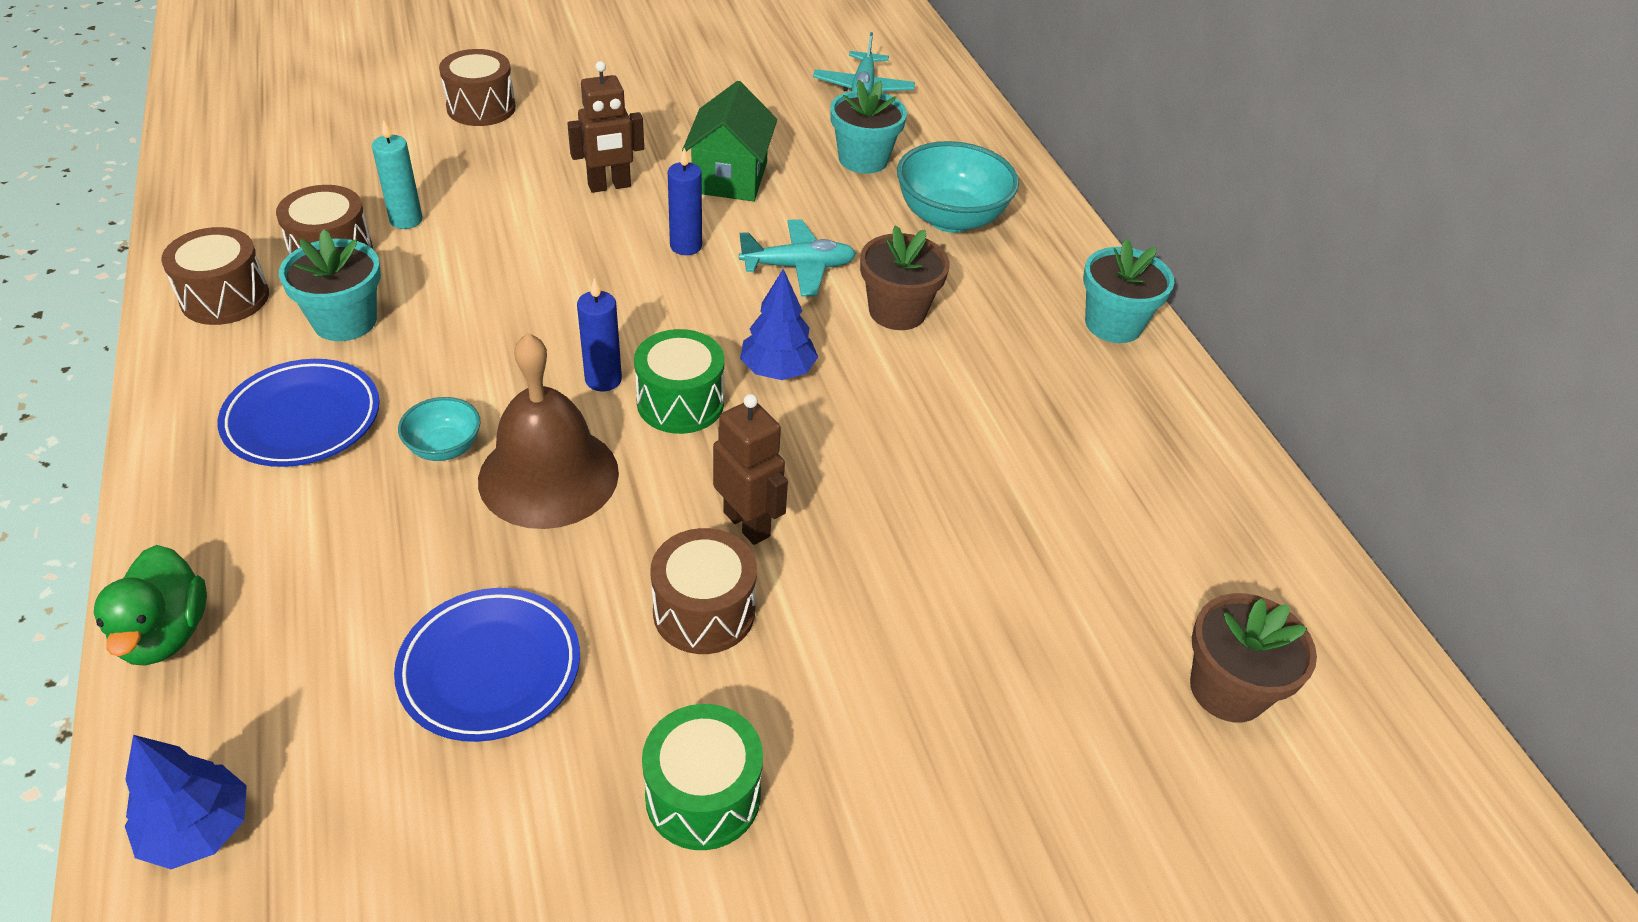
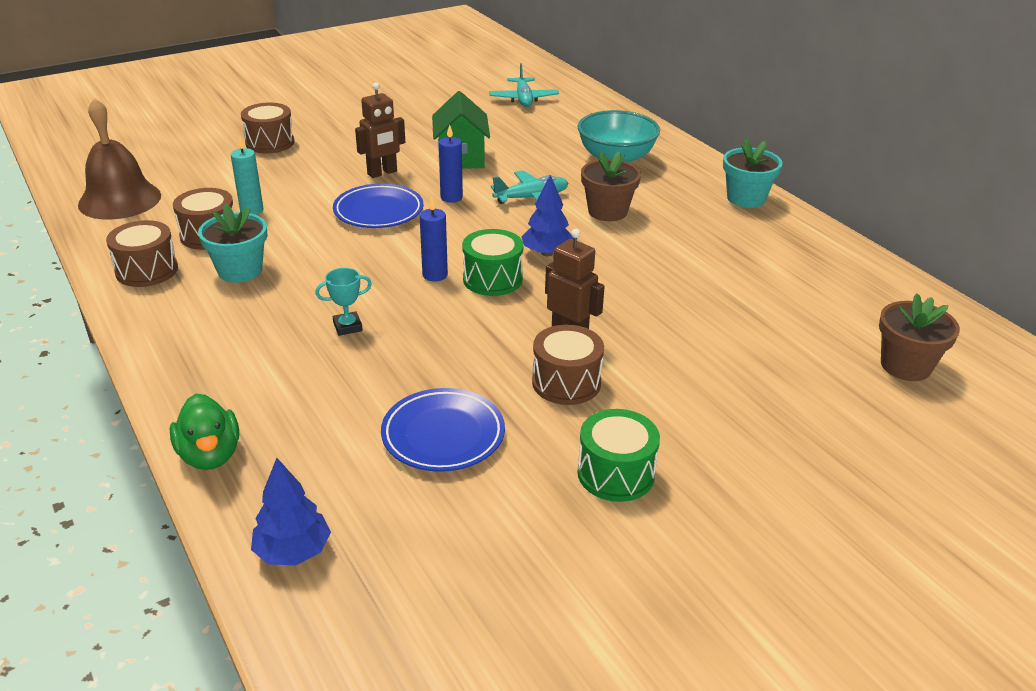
camera: 10 degrees left, 10 degrees down
(302, 419) = (240, 327): blue plate -> blue plate (378, 211)
(444, 447) = (347, 327): turquoise bowl -> turquoise trophy
(548, 476) = (426, 330): brown bell -> brown bell (120, 200)
(863, 159) = (543, 136): turquoise flower pot -> none

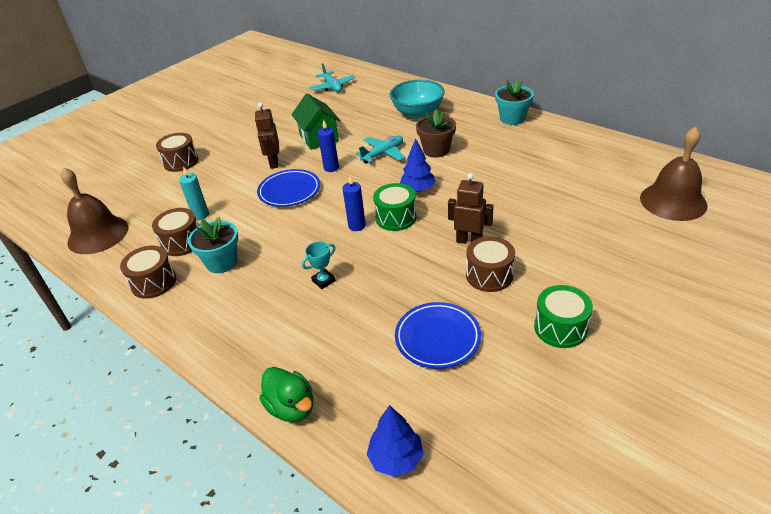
camera: 15 degrees left, 5 degrees up
(382, 173) = (274, 163): brown robot -> brown robot turned 135 degrees clockwise
(905, 366) = (673, 201): brown flower pot -> brown bell

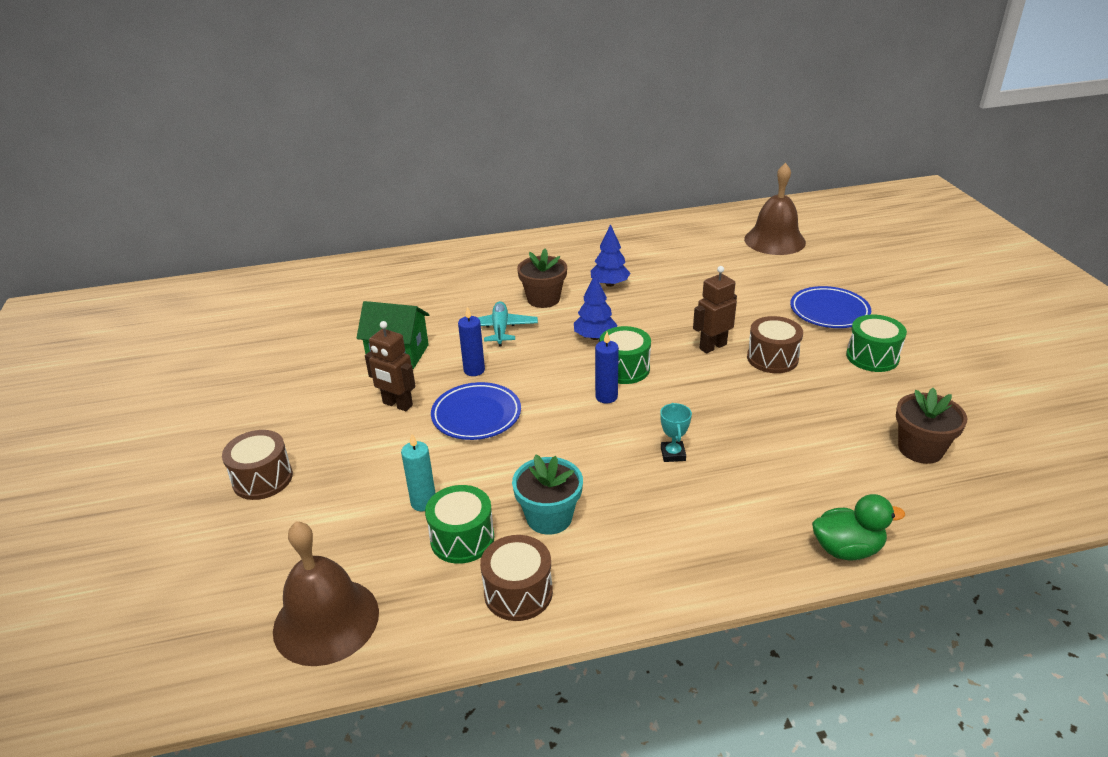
camera: 55 degrees left, 5 degrees down
(182, 242) = (462, 538): brown drum -> green drum
(332, 87) = (301, 302): turquoise plane -> none
(396, 458) = (959, 507): blue tree -> blue tree (609, 284)
(417, 113) = (458, 279): turquoise bowl -> none
(437, 338) = (828, 421): blue plate -> blue plate (829, 312)
(454, 406) = (920, 449): none -> brown flower pot
(512, 118) = (555, 242): turquoise flower pot -> none

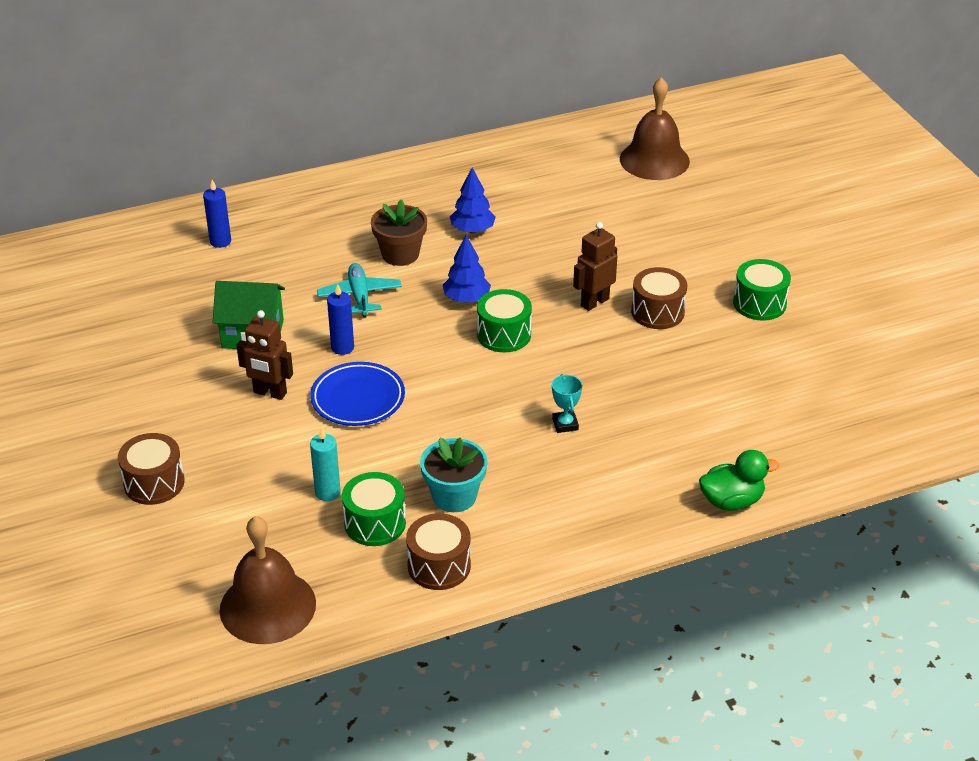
camera: 10 degrees left, 5 degrees up
(606, 397) = (490, 368): blue candle -> blue candle (220, 241)
(829, 312) = (716, 252): blue plate -> none
(920, 449) = (802, 400): brown flower pot -> none

